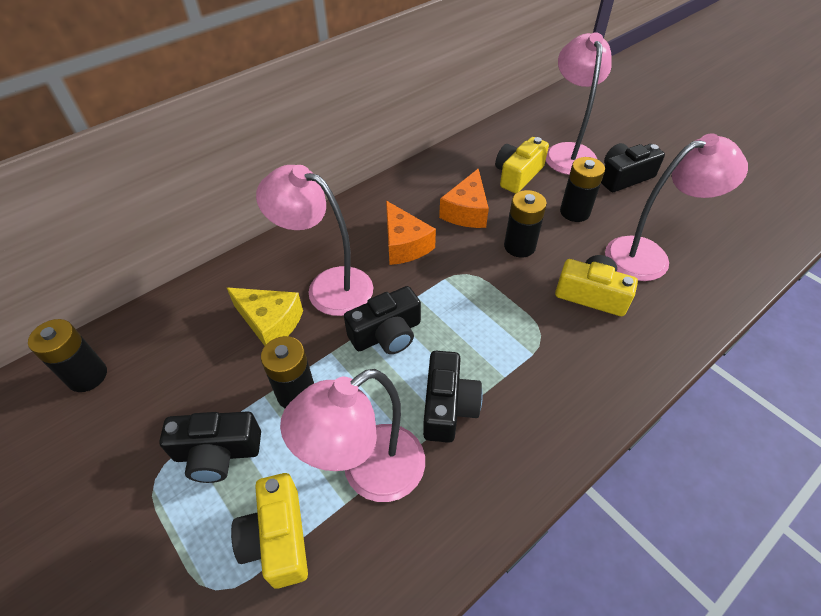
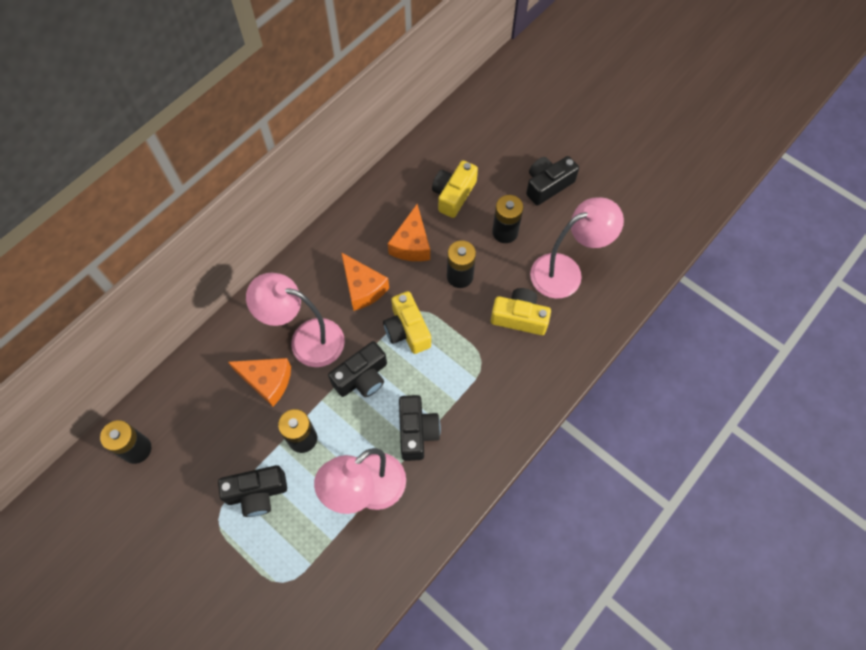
camera: 10 degrees left, 15 degrees up
(270, 323) = (267, 381): yellow cheese -> orange cheese
(278, 538) = (315, 544): yellow camera -> yellow camera (407, 330)
(568, 152) = (497, 160): pink lamp -> none

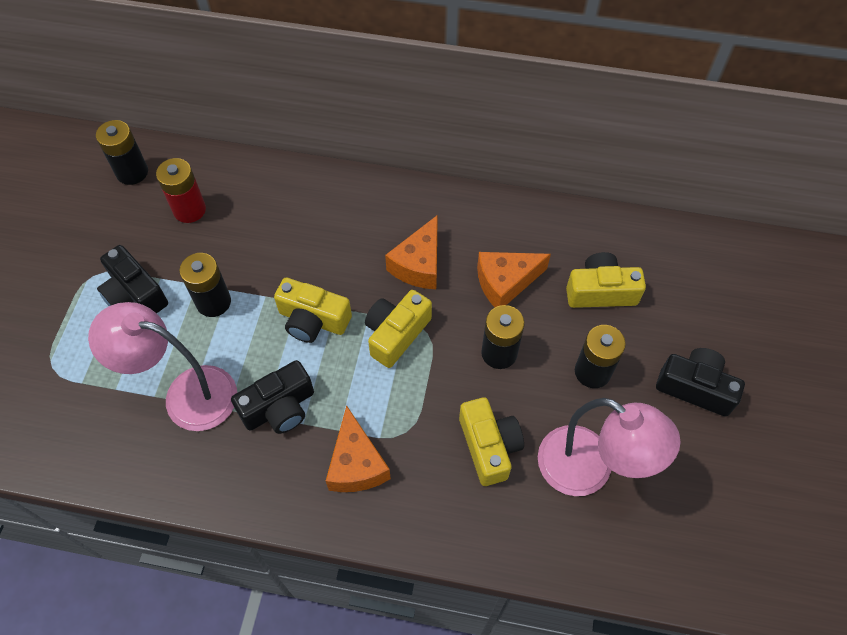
camera: 60 degrees right, 5 degrees down
(206, 420) = (189, 210): none -> red battery
(267, 381) = (259, 237): orange cheese -> orange cheese (356, 464)
(306, 339) = (325, 245): pink lamp -> none
(362, 377) = (313, 320): black camera -> yellow camera

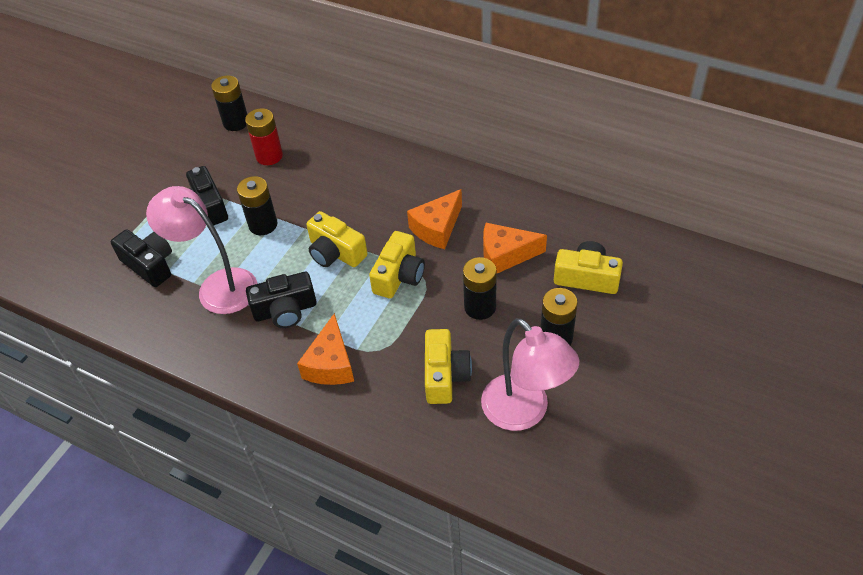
camera: 20 degrees right, 10 degrees down
(396, 334) = (399, 276): yellow camera -> yellow camera turned 150 degrees clockwise
(695, 387) = (644, 369): black camera -> black camera (149, 265)

